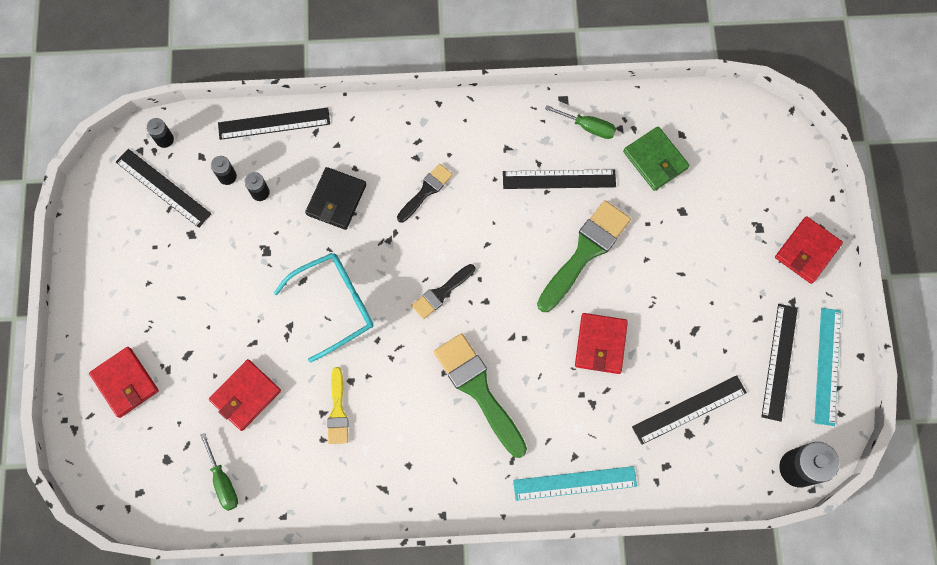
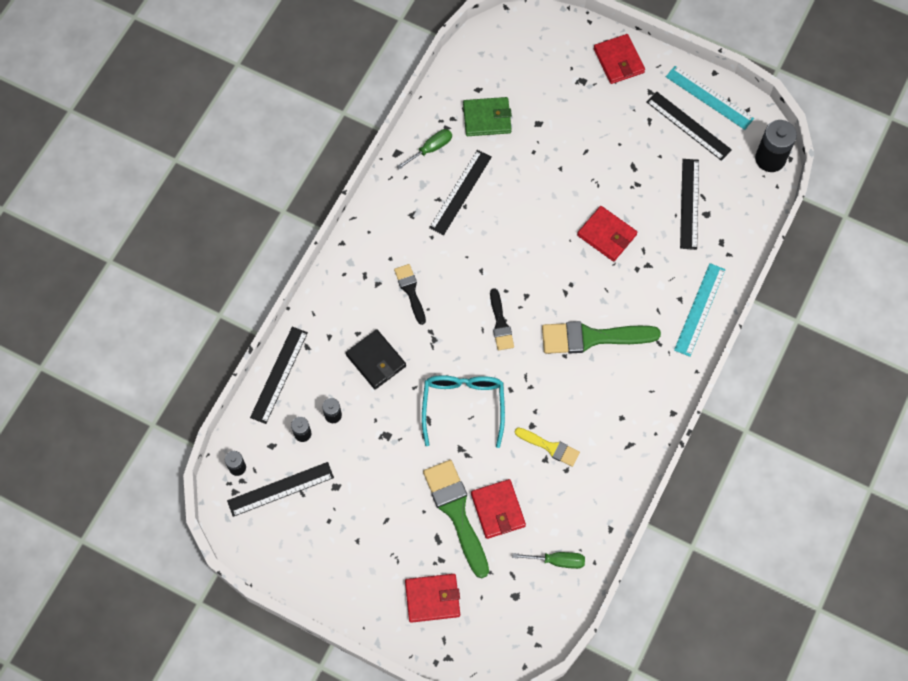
camera: 60 degrees left, 5 degrees down
(585, 252) = (529, 206): green brush -> green brush (456, 512)

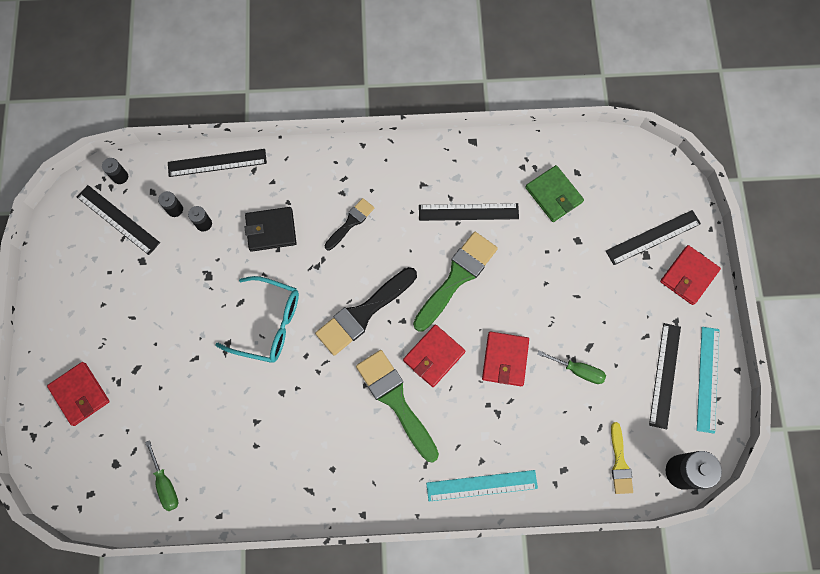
camera: 60 degrees right, 5 degrees up
(376, 360) = (271, 230): black wallet -> black wallet turned 60 degrees clockwise
(431, 149) = (494, 166): green screwdriver -> green screwdriver (578, 370)
(456, 512) = (168, 371): green brush -> green brush (457, 277)
(463, 405) = (269, 324): turquoise glasses -> turquoise glasses turned 45 degrees clockwise
(498, 510) = (187, 406): red wallet -> red wallet (434, 356)
(500, 324) = (363, 313): black brush -> black brush, size x1.78
(550, 447) = (269, 420): yellow brush -> yellow brush (619, 463)
(689, 204) = (584, 418): black ruler -> black ruler (653, 237)

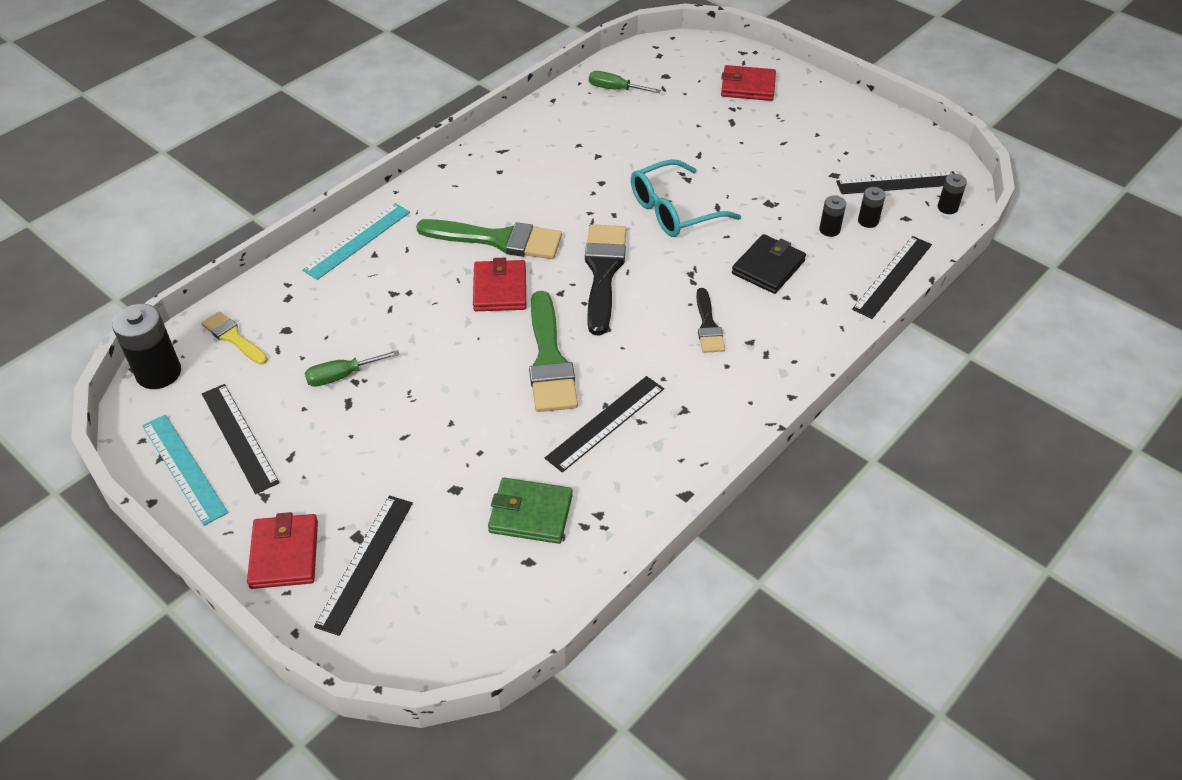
camera: 135 degrees right, 25 degrees down
(505, 359) = (428, 333): red wallet -> none

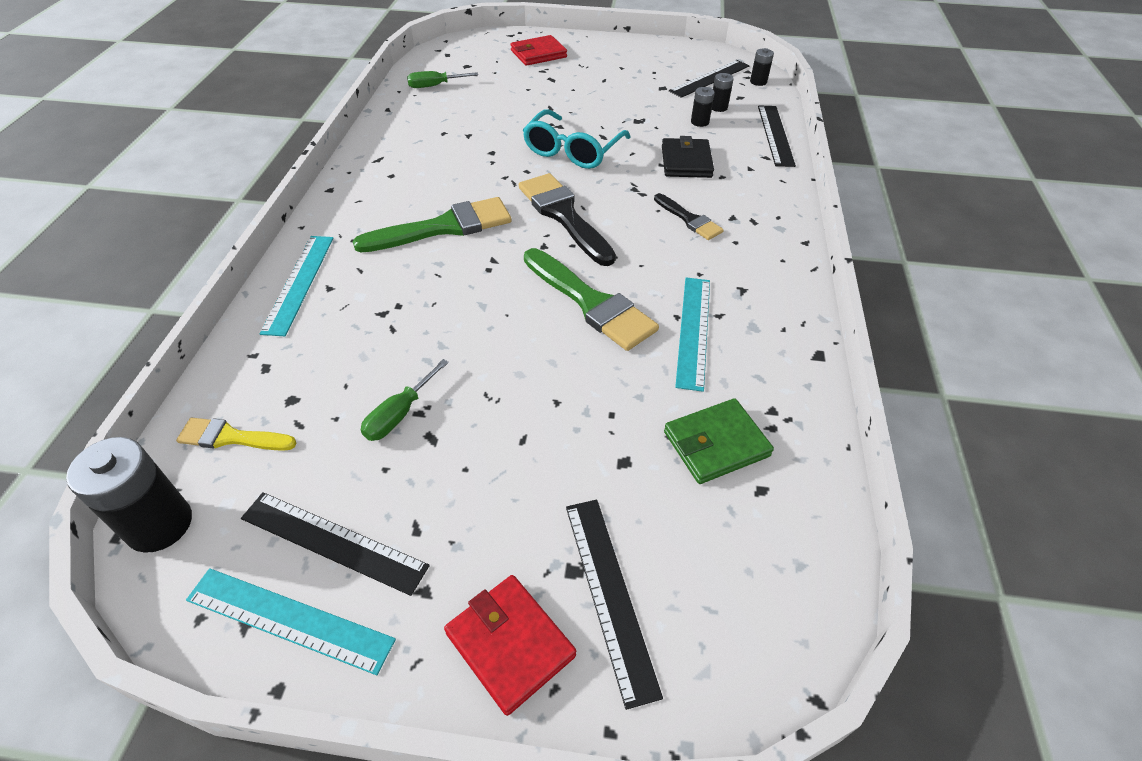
camera: 35 degrees left, 0 degrees up
(500, 289) = (486, 265): red wallet -> none
(605, 423) = (693, 331): black ruler -> turquoise ruler

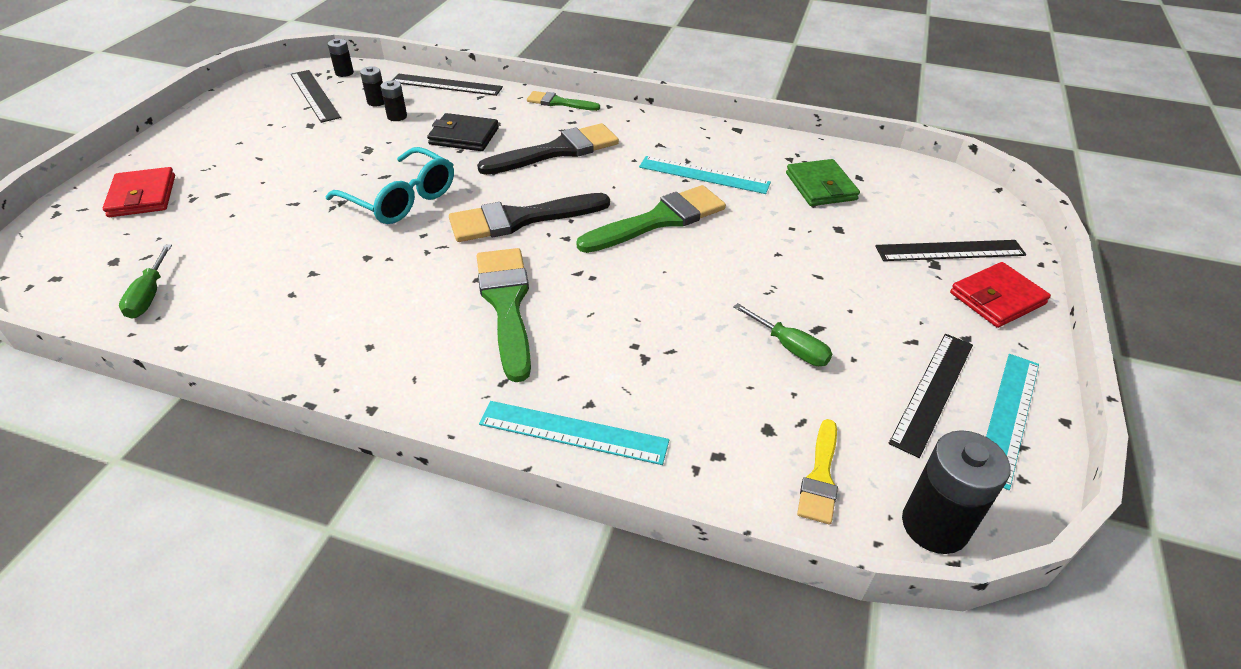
camera: 80 degrees left, 5 degrees down
(689, 219) = (557, 151): black brush -> black brush, size x1.78
(788, 206) = (559, 102): none -> green brush

